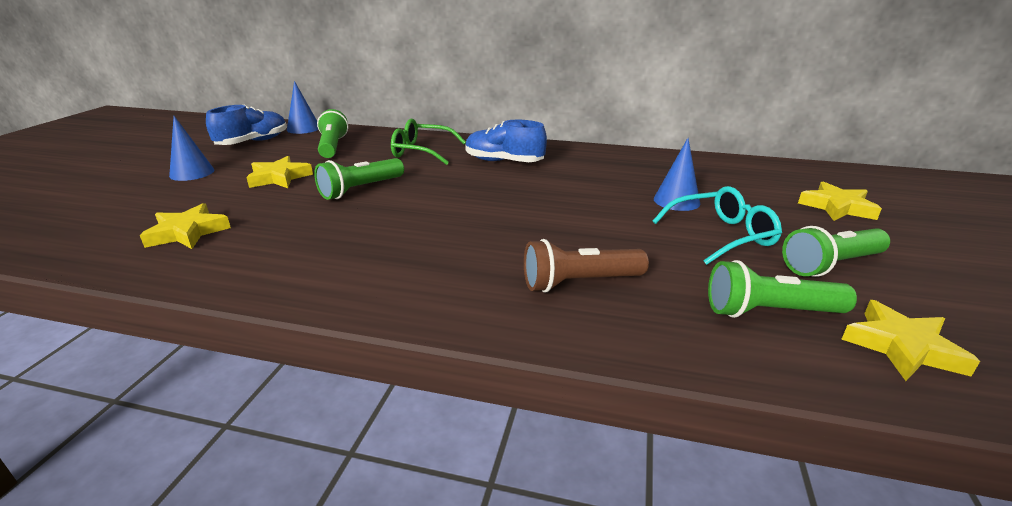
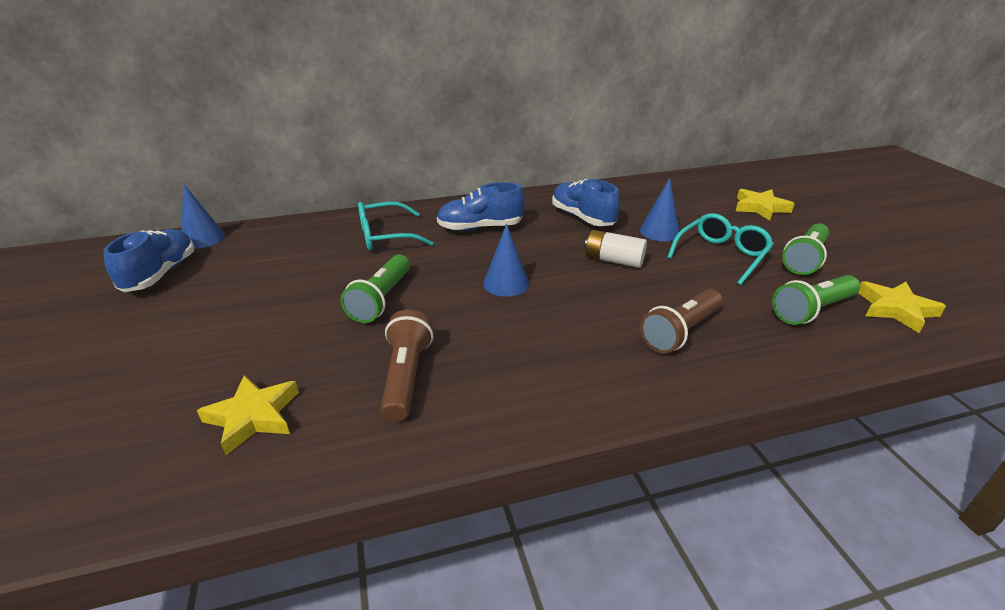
camera: 30 degrees left, 5 degrees up
(192, 173) = (137, 339): blue cone -> blue cone (506, 283)
(279, 177) = (266, 312): yellow star -> none
(307, 240) = (406, 376): none -> brown flashlight
(332, 146) = (275, 254): green flashlight -> none
(421, 151) = (385, 236): green glasses -> turquoise glasses
(593, 211) = (613, 260): none -> white battery
(609, 174) = (582, 218): none -> blue shoe

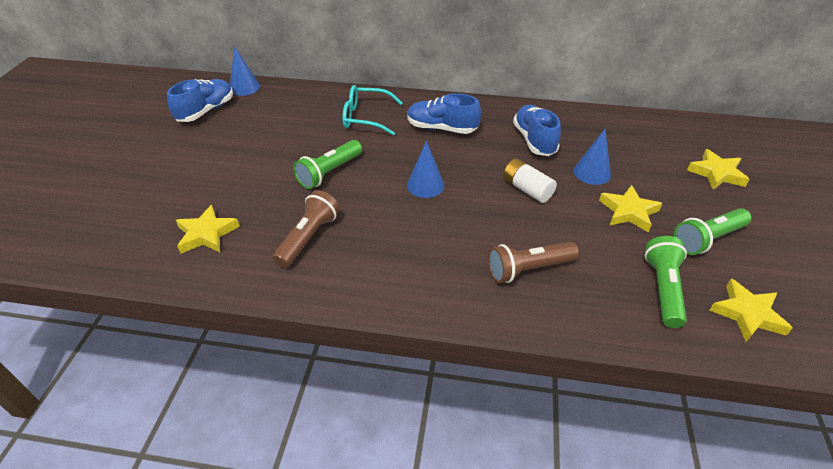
camera: 25 degrees right, 10 degrees up
(721, 255) = (628, 212): turquoise glasses -> yellow star
(812, 310) = (662, 289): green flashlight -> green flashlight turned 105 degrees clockwise

